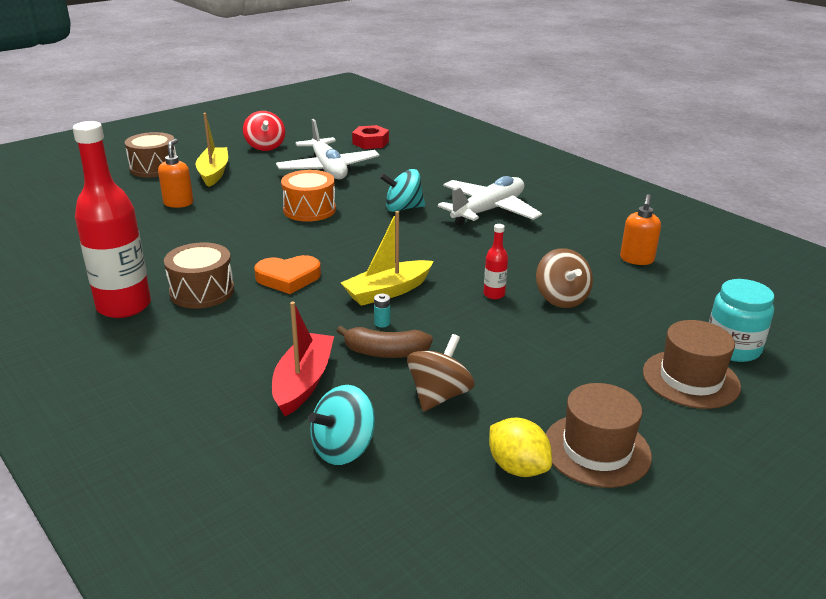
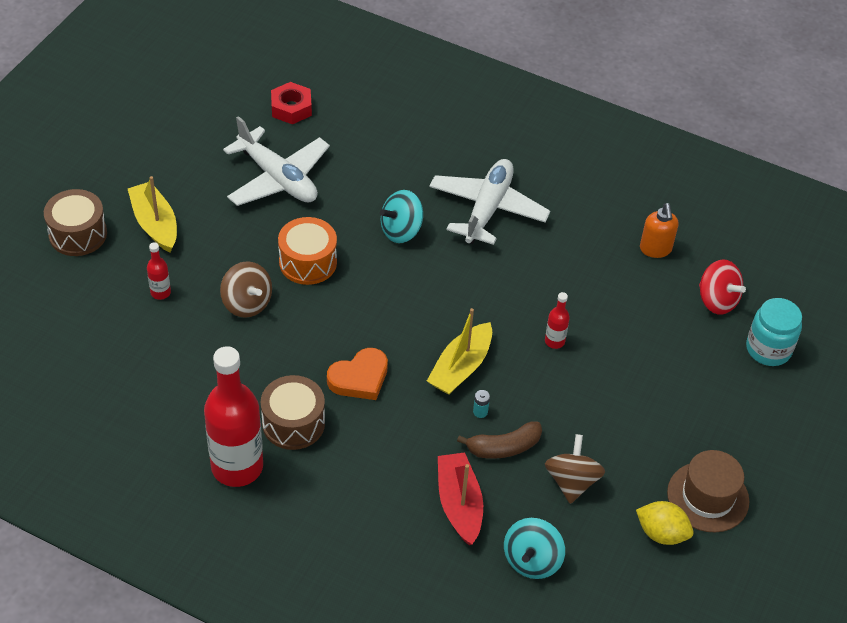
camera: 25 degrees left, 20 degrees up
(178, 203) = (160, 292): orange soap dispenser -> red bottle
(265, 147) = (175, 152): red spinning top -> red spinning top (717, 300)
(561, 298) = (613, 328): brown spinning top -> brown spinning top (247, 303)
(690, 379) = (748, 397): brown hat -> none

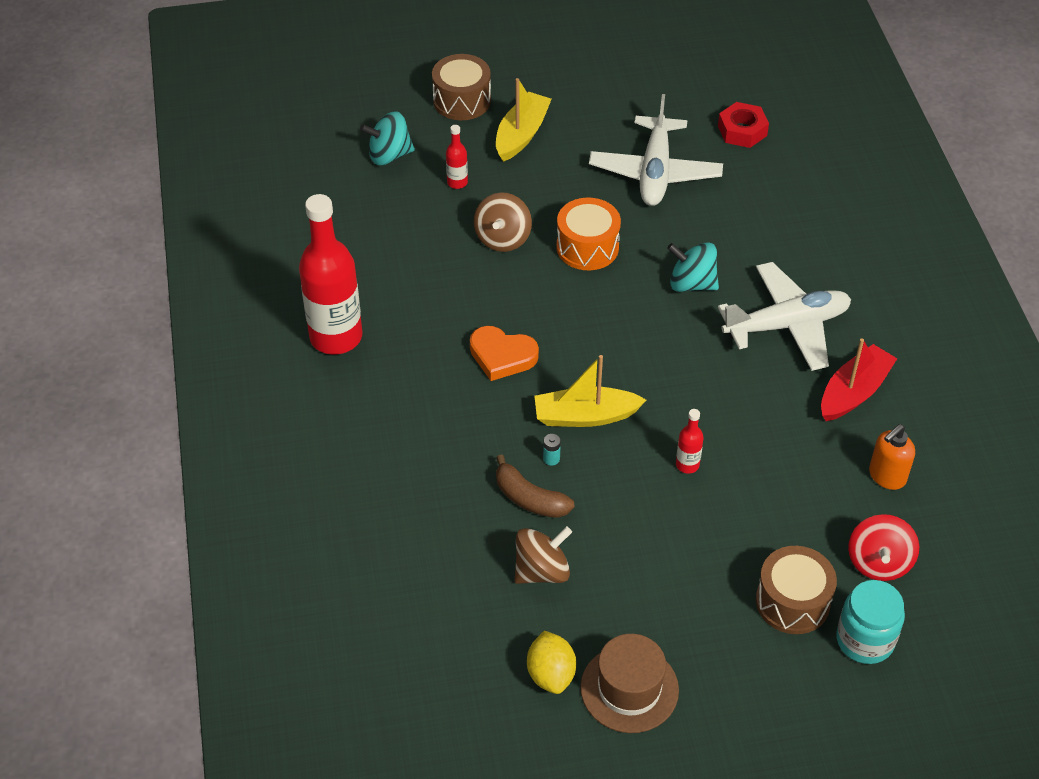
camera: 55 degrees right, 0 degrees up
(293, 423) = (413, 344): brown drum -> brown drum (792, 602)
(459, 504) = (439, 503): red boat -> red boat (854, 392)
(532, 560) = (428, 591): turquoise spinning top -> turquoise spinning top (389, 155)

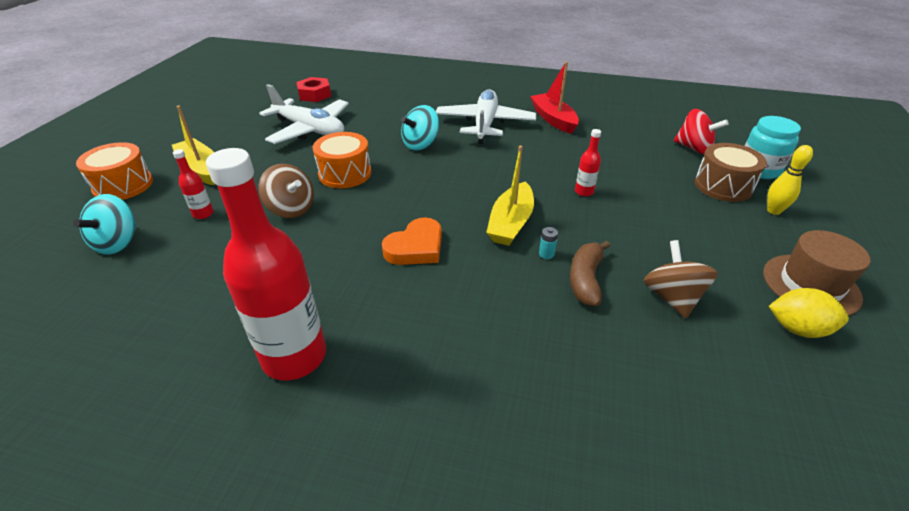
camera: 65 degrees left, 10 degrees down
(462, 100) = (123, 185): brown drum -> orange drum
(530, 498) = (585, 280): brown banana -> brown banana turned 135 degrees clockwise
(764, 657) = (773, 211): none -> yellow bowling pin
(886, 476) = (625, 128): orange soap dispenser -> none

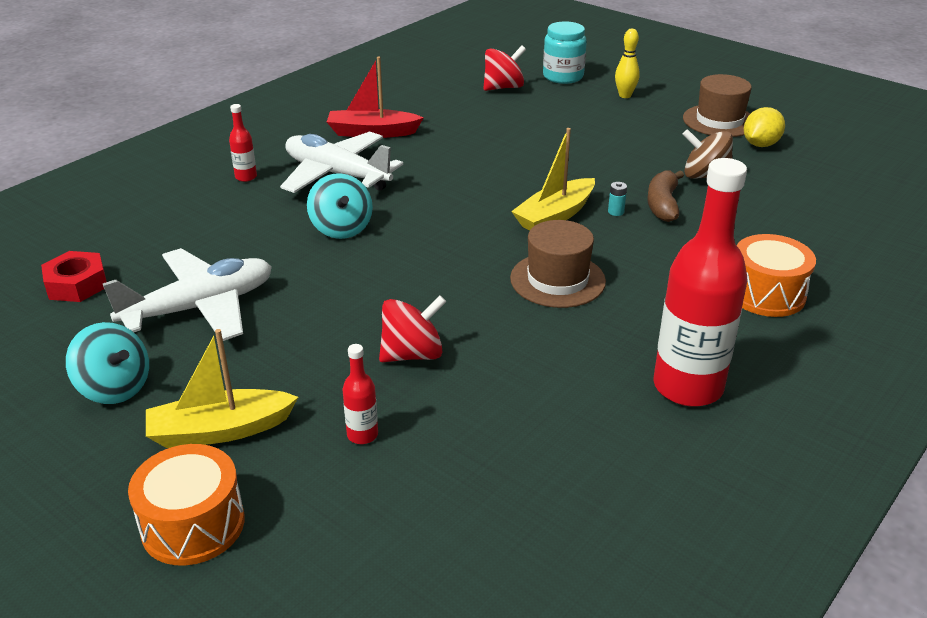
camera: 65 degrees left, 5 degrees down
(118, 243) = (376, 527): turquoise spinning top -> turquoise spinning top (115, 388)
(291, 209) = (412, 354): brown spinning top -> red spinning top
(345, 173) = (361, 298): orange drum -> orange drum (766, 294)
(416, 247) = (557, 280): orange heart -> brown hat
(510, 223) = (555, 216): yellow boat -> yellow boat turned 90 degrees clockwise
(584, 192) = (531, 163): red bottle -> red bottle (246, 177)
(585, 280) = (663, 205): brown banana -> brown banana turned 60 degrees clockwise
(723, 186) = (574, 100): brown drum -> none

